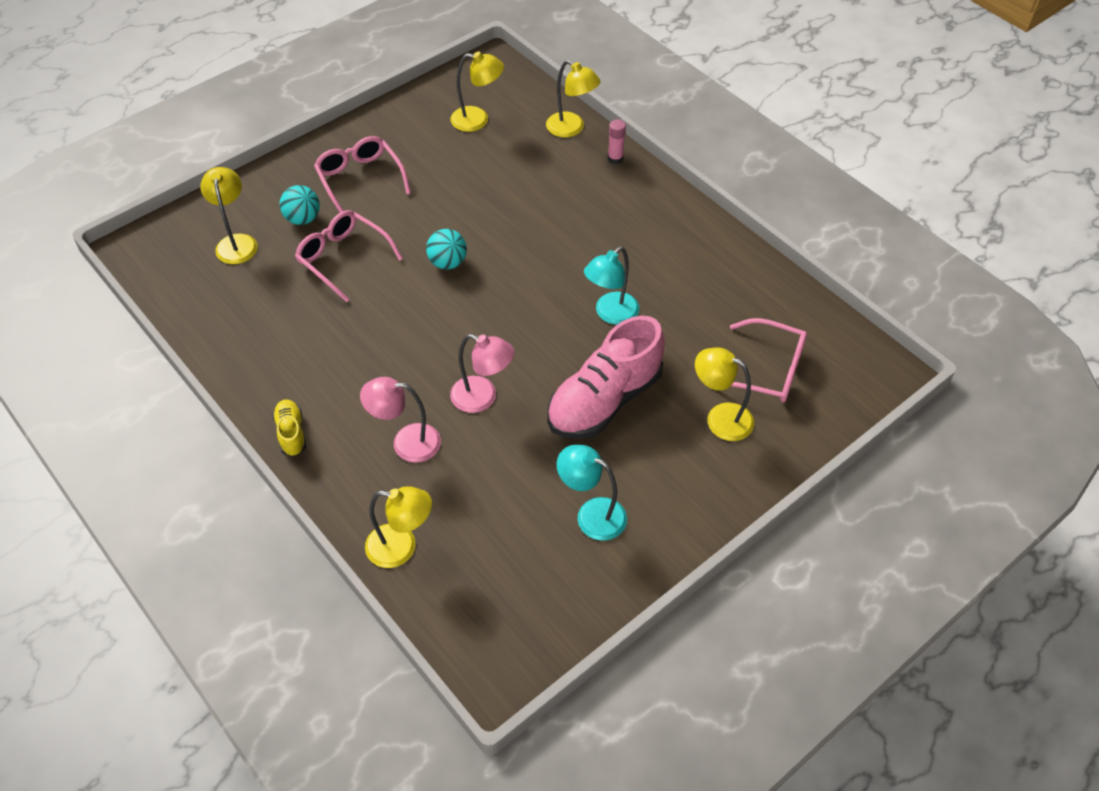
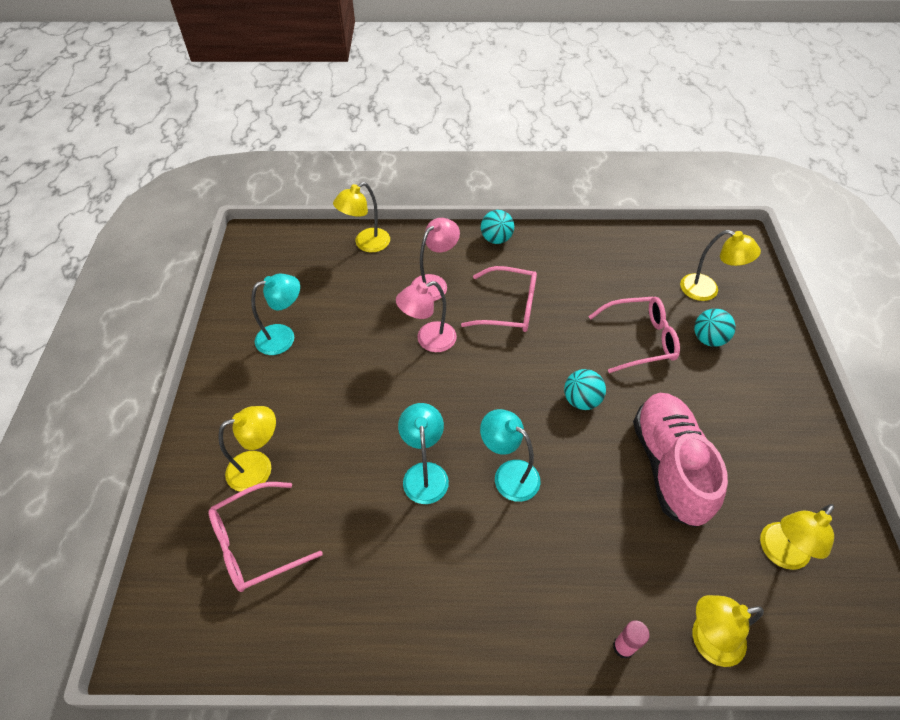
camera: 130 degrees right, 0 degrees up
(291, 433) = (496, 239): yellow shoe -> turquoise ball
(360, 179) = (737, 401): pink glasses -> pink glasses (508, 308)
(559, 268) = (508, 474): none -> turquoise lamp
(604, 400) = (353, 406): pink shoe -> pink shoe (669, 466)

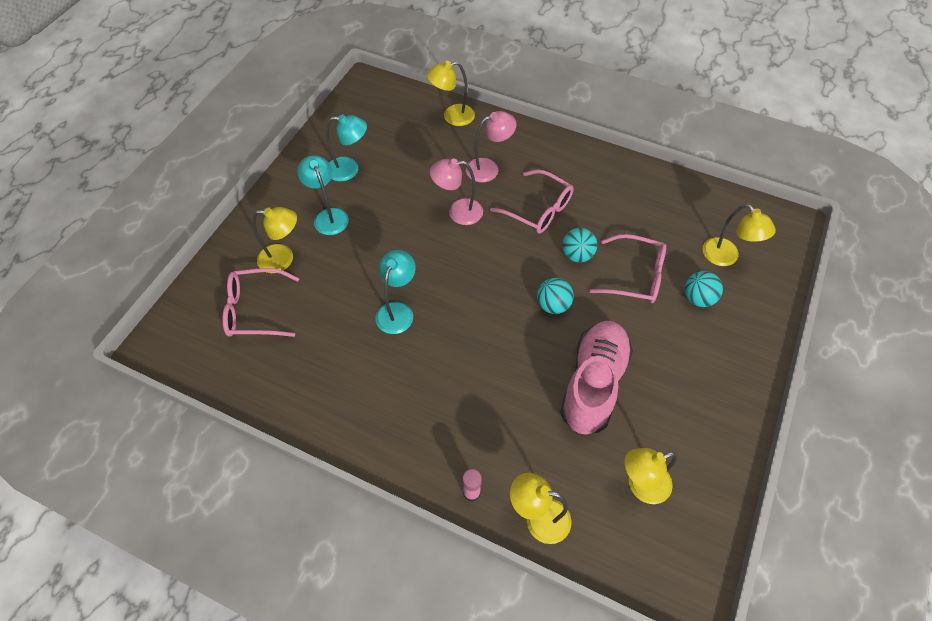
camera: 25 degrees right, 5 degrees up
(496, 239) = (563, 148): turquoise ball -> turquoise ball (577, 255)
(508, 474) = (460, 337): turquoise lamp -> turquoise lamp (328, 216)

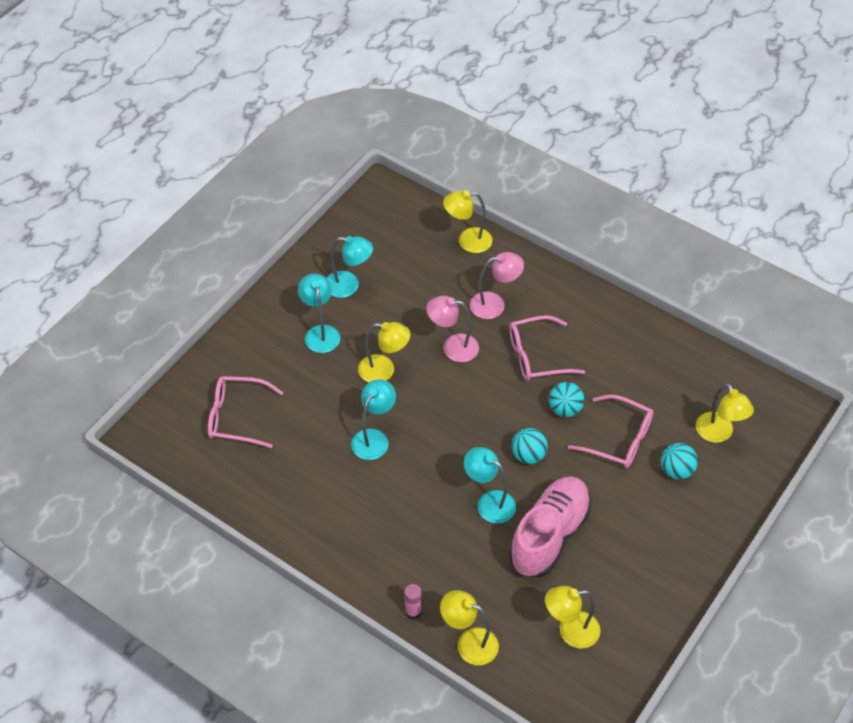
camera: 10 degrees right, 5 degrees down
(283, 259) = (270, 370): yellow lamp -> yellow lamp (384, 370)
(525, 359) = (489, 502): none -> turquoise lamp
(538, 209) = (536, 356): pink glasses -> pink glasses turned 120 degrees clockwise

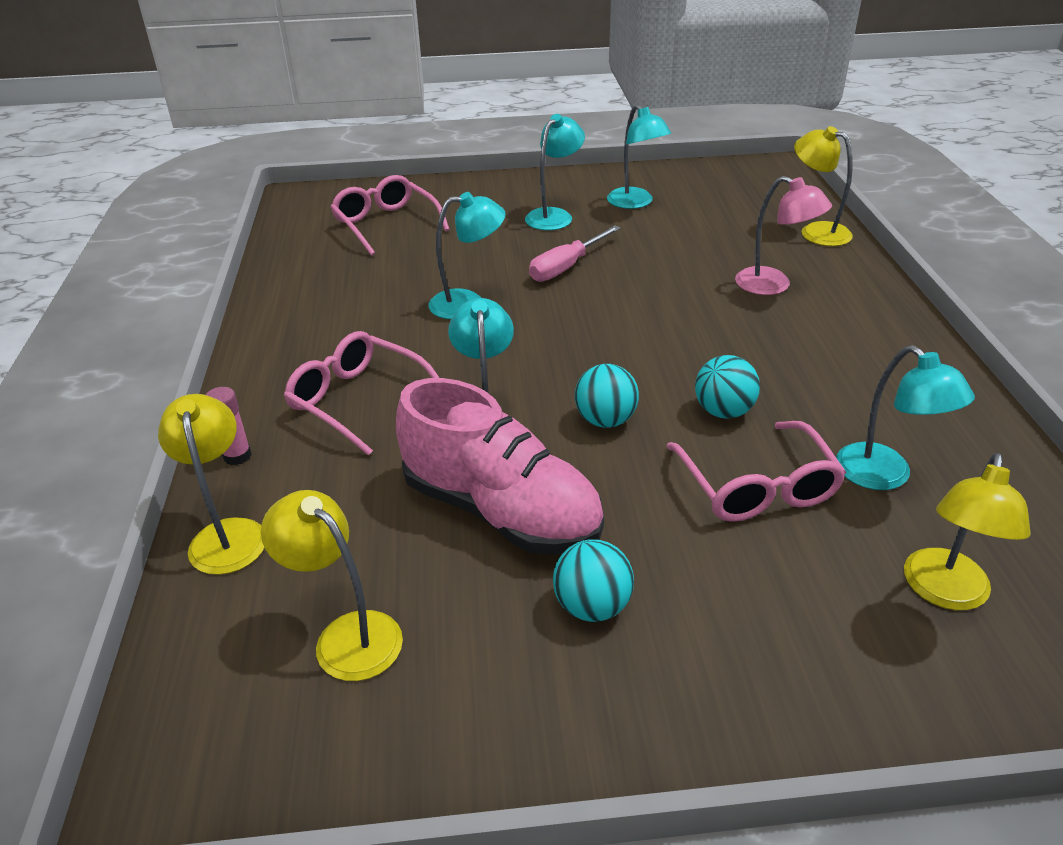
camera: 50 degrees right, 15 degrees down
(384, 370) = (566, 267): yellow lamp -> pink screwdriver
(452, 347) = (668, 289): pink lamp -> none
(536, 356) = (760, 348): pink glasses -> pink glasses (358, 400)
(549, 535) = (501, 511): pink shoe -> pink shoe turned 45 degrees clockwise
(653, 393) = (885, 476): none -> turquoise lamp
(676, 470) = (801, 583): turquoise ball -> turquoise ball (592, 606)

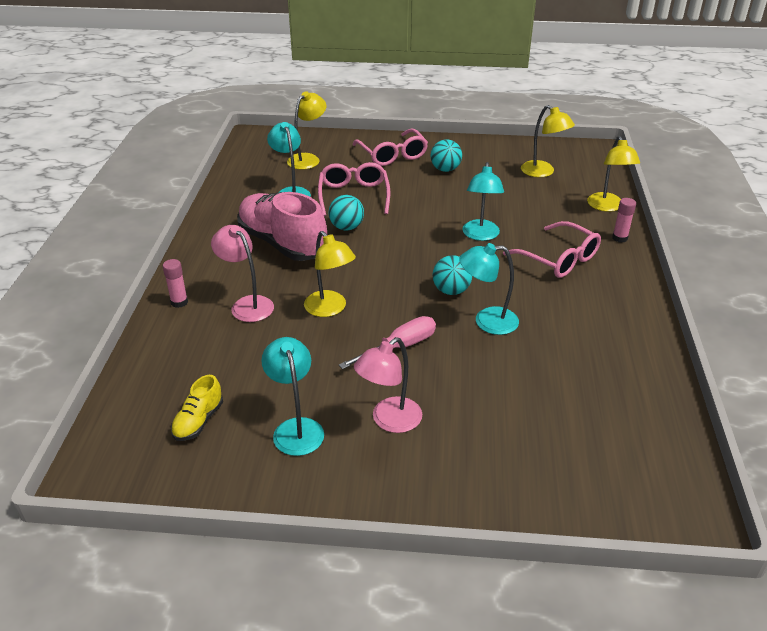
camera: 170 degrees left, 0 degrees up
(386, 224) = (570, 436): pink glasses -> pink glasses (392, 155)
(501, 511) = (477, 201): pink shoe -> pink shoe (282, 244)
(554, 215) = (389, 421): turquoise lamp -> pink lamp
(605, 420) = (414, 231): turquoise ball -> turquoise ball (451, 291)
(724, 197) = (198, 421): none -> yellow shoe
(816, 231) = (158, 356): yellow lamp -> yellow lamp (330, 309)
(857, 277) = (179, 302): none -> pink glue stick

